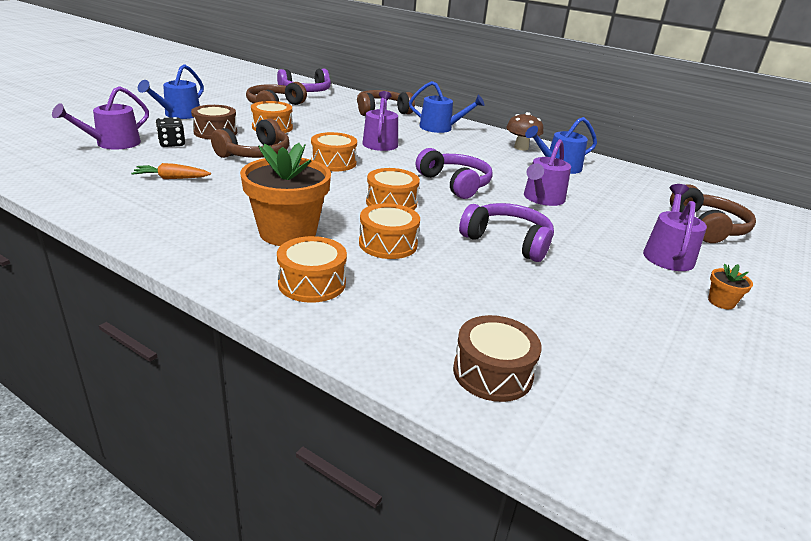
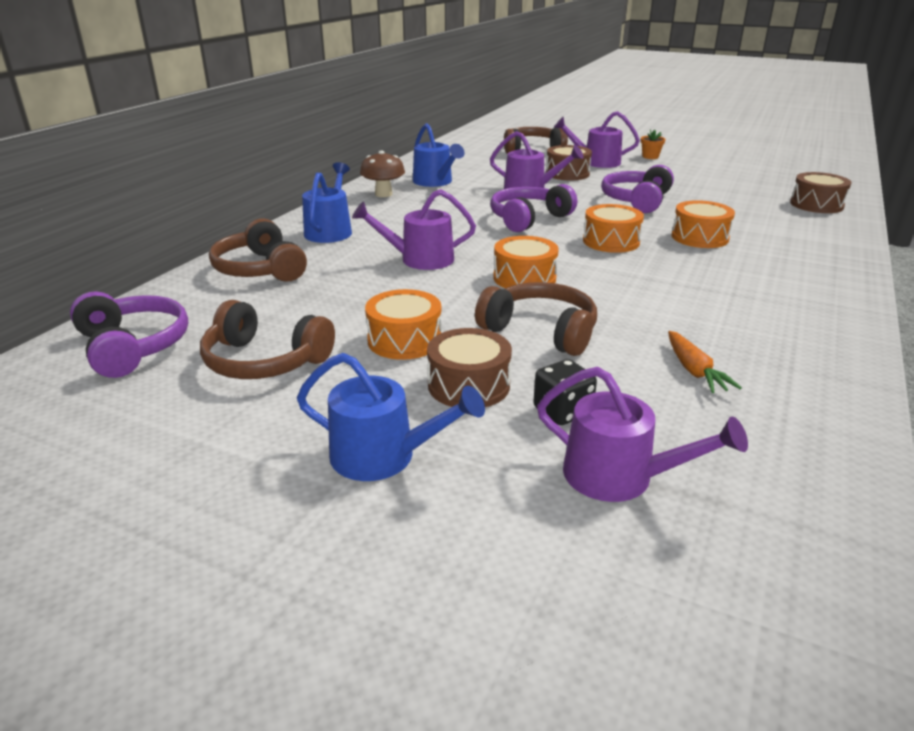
camera: 95 degrees left, 0 degrees up
(288, 232) = (737, 277): orange flower pot -> none
(312, 283) = (804, 257): orange drum -> none
(606, 226) = (567, 174): none -> brown drum

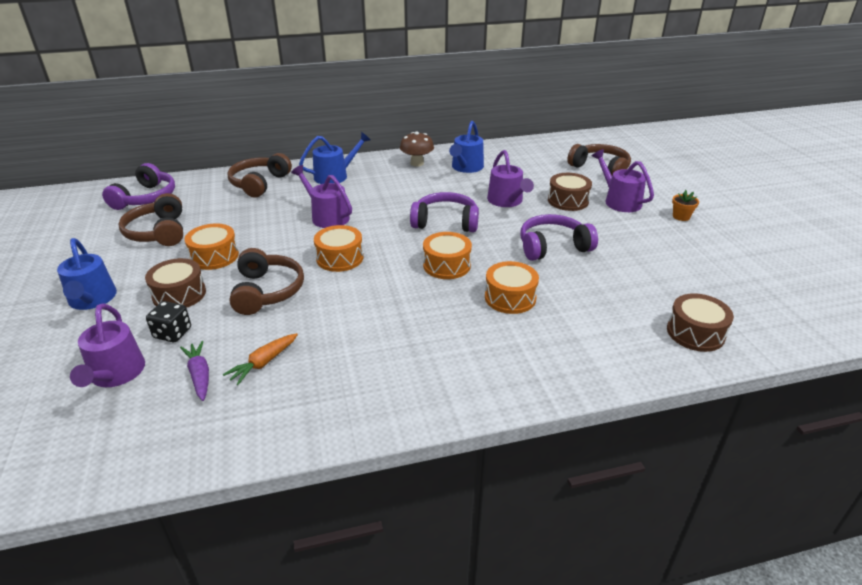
camera: 50 degrees right, 5 degrees up
(681, 415) = (200, 375): none -> purple carrot

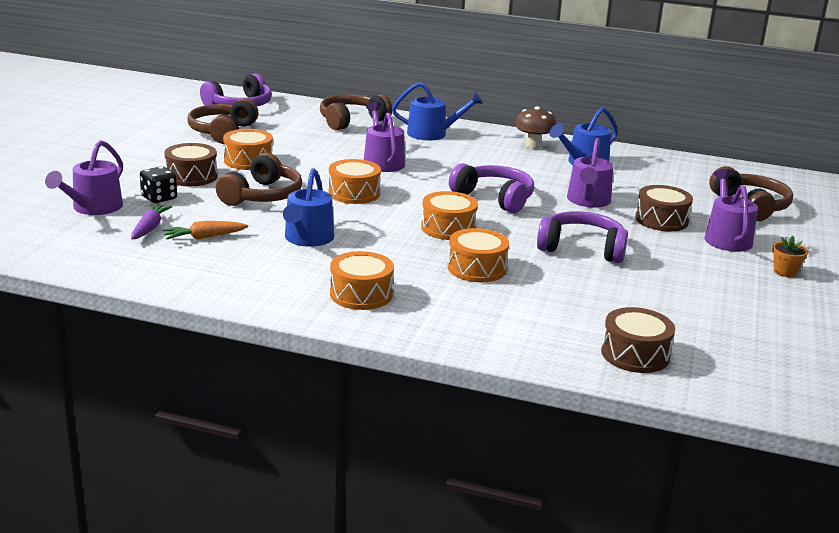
camera: 30 degrees right, 10 degrees down
(92, 299) = (125, 160): blue watering can -> blue watering can (307, 239)
(461, 367) = (361, 294): none -> orange drum

